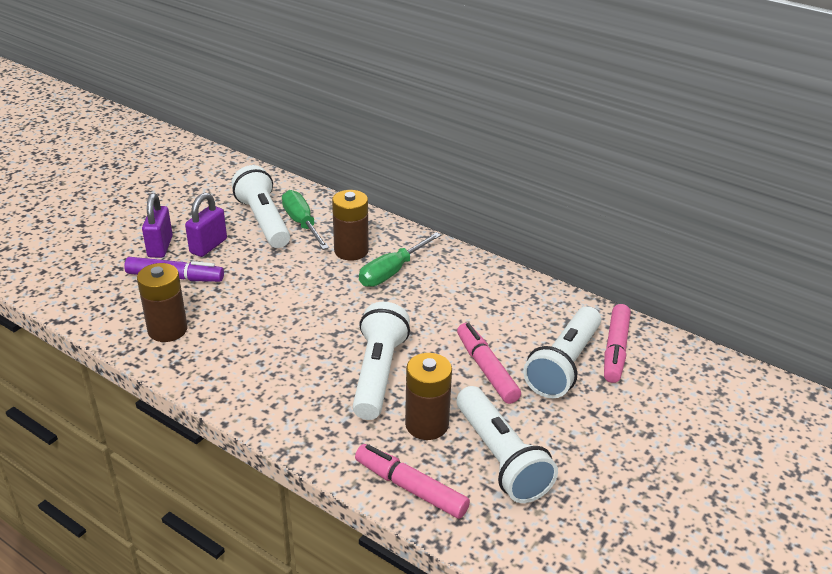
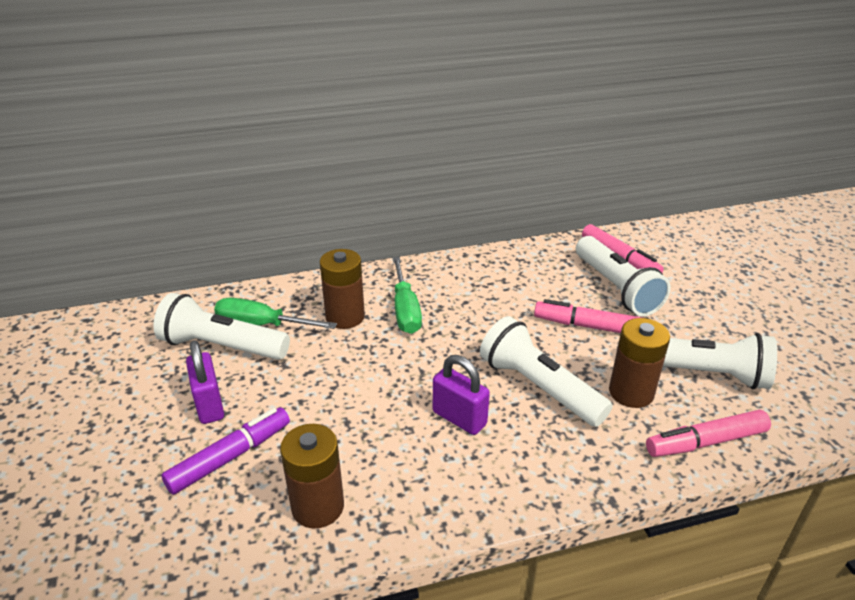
camera: 50 degrees left, 0 degrees up
(160, 247) = (157, 444): purple padlock -> purple padlock (459, 418)

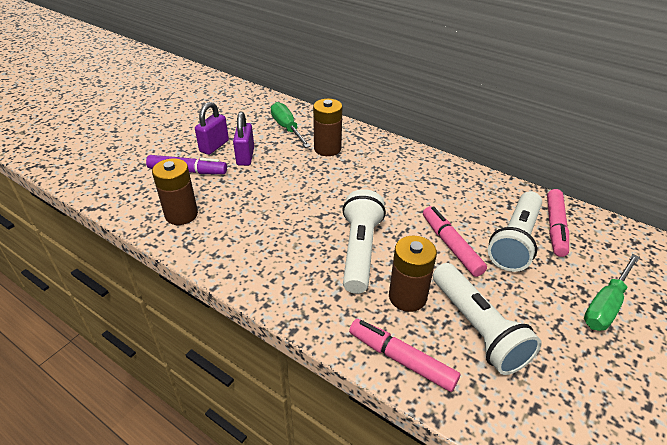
camera: 50 degrees right, 5 degrees up
(222, 346) = (257, 126): white flashlight -> none
(405, 310) = (361, 165): green screwdriver -> green screwdriver (606, 305)
(459, 418) = (295, 231): purple padlock -> purple padlock (245, 157)

